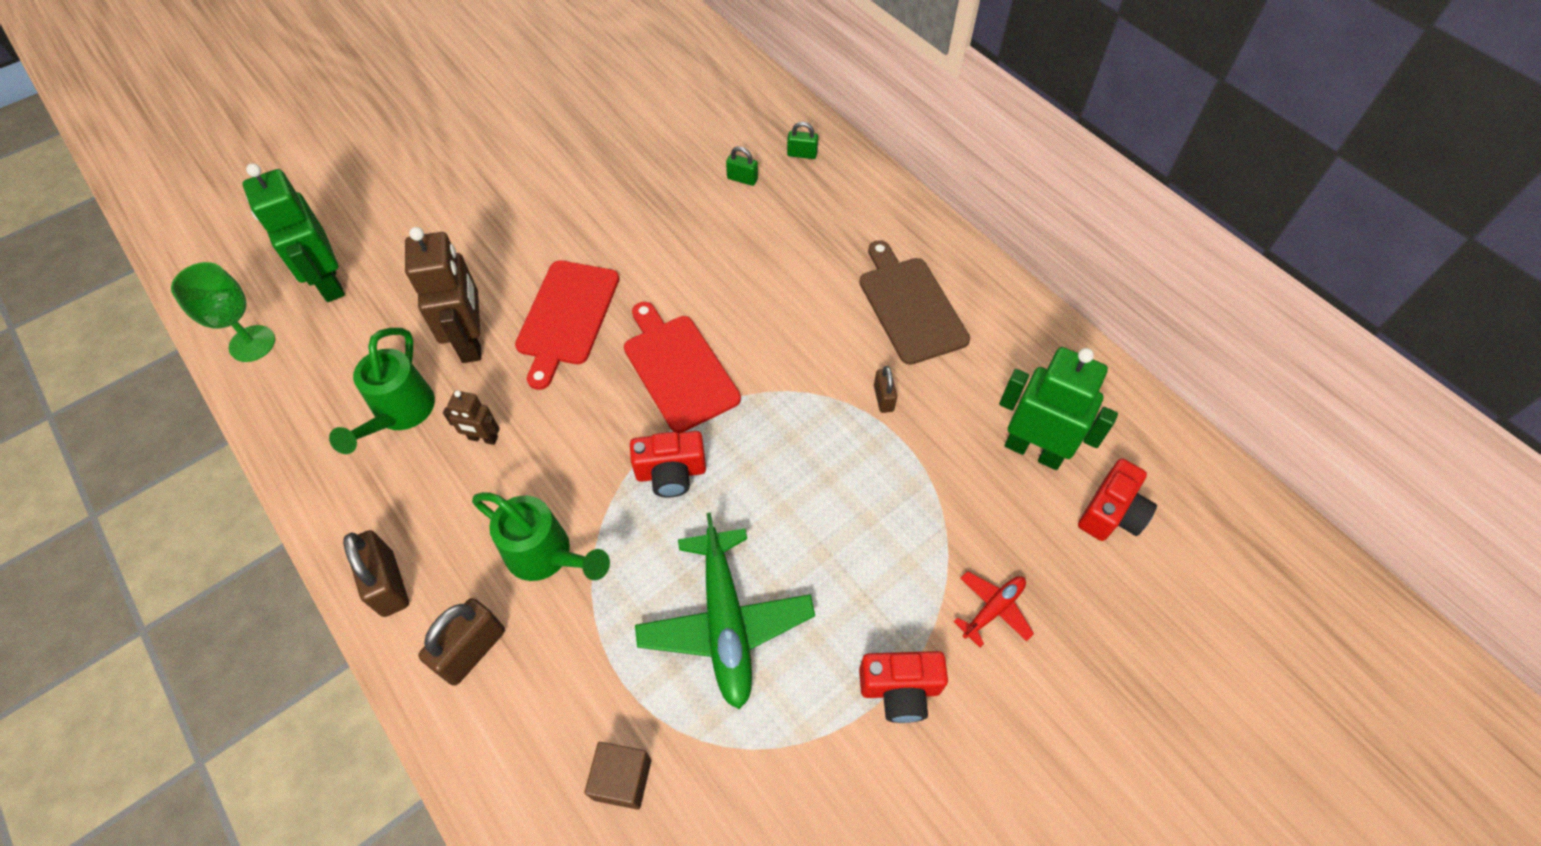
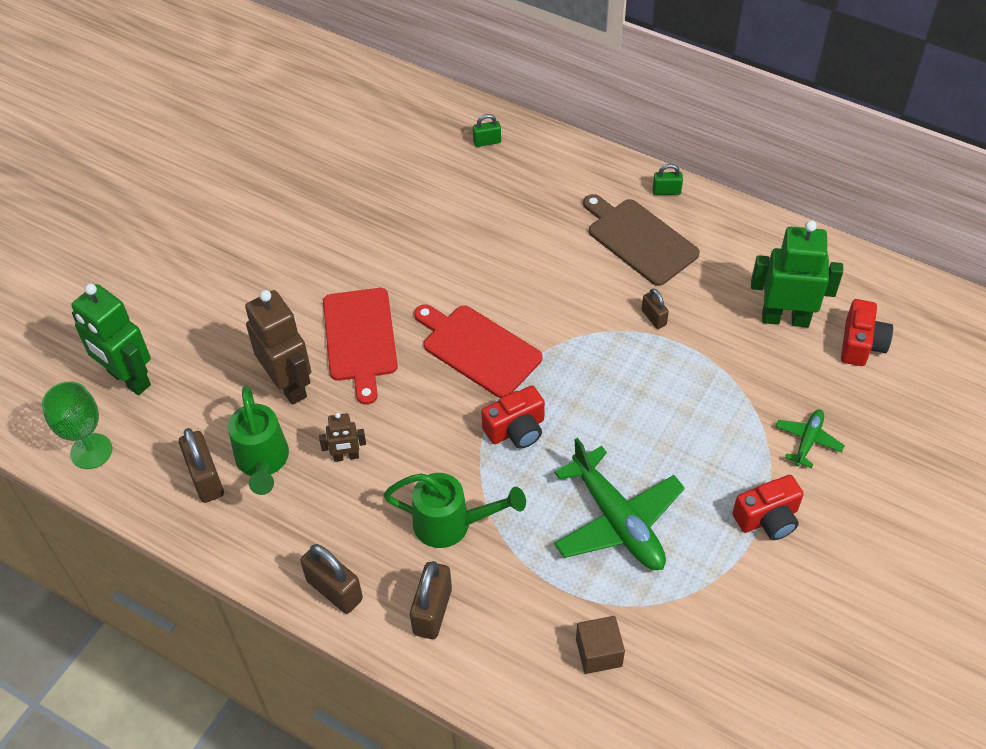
camera: 20 degrees left, 5 degrees down
(337, 411) = (206, 478): none -> brown padlock
(742, 179) = (447, 178): green padlock -> green padlock (666, 191)
(993, 609) = (808, 440): red plane -> green plane

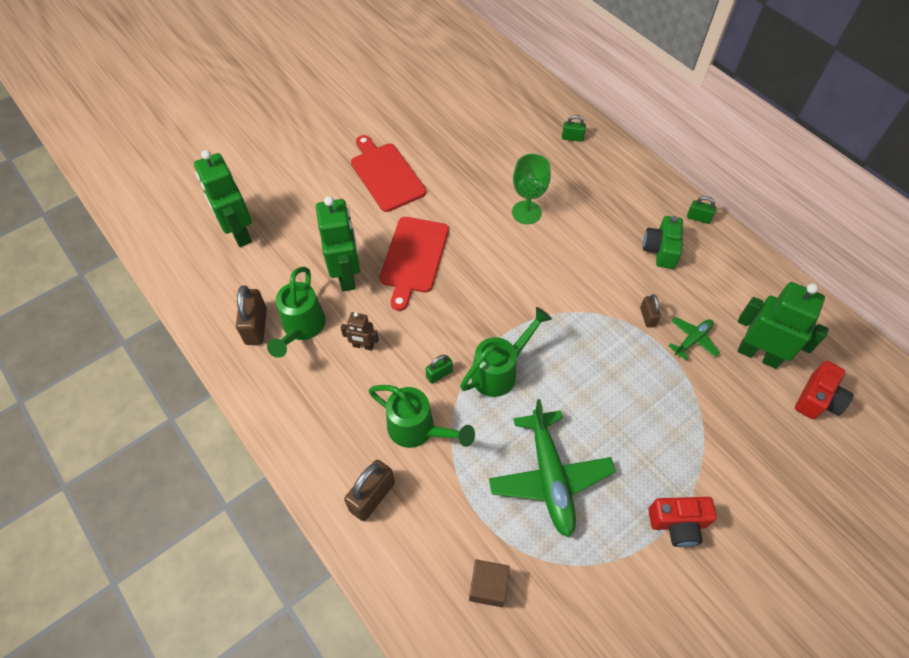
camera: 20 degrees right, 5 degrees up
(91, 451) = (189, 277): green goblet -> green goblet (526, 212)
(289, 384) = (347, 275): brown robot -> green robot
(334, 590) = (307, 449): brown padlock -> none
(449, 457) = (439, 374): none -> green padlock
(478, 349) = (498, 295): red cutting board -> red cutting board (386, 175)
(516, 429) = (500, 370): red camera -> green watering can
(639, 240) = (660, 250): brown cutting board -> green camera
(808, 440) = (739, 467): green plane -> green plane (692, 340)

